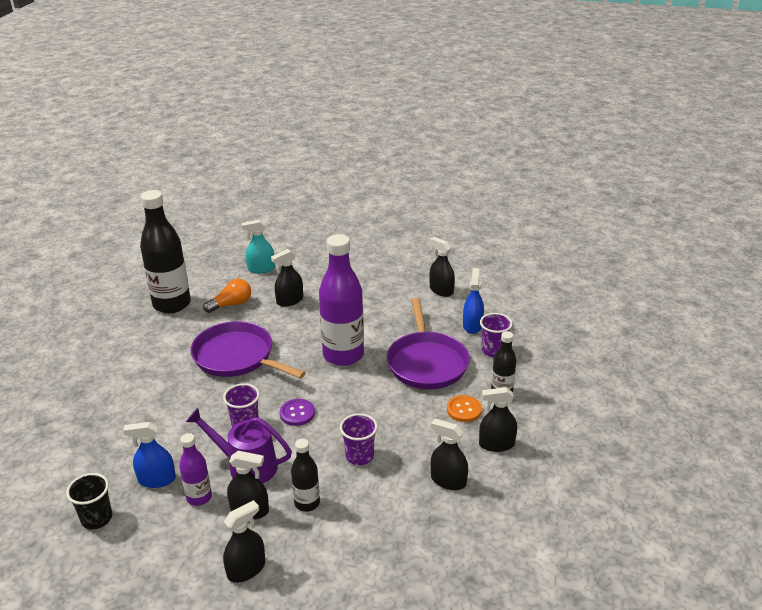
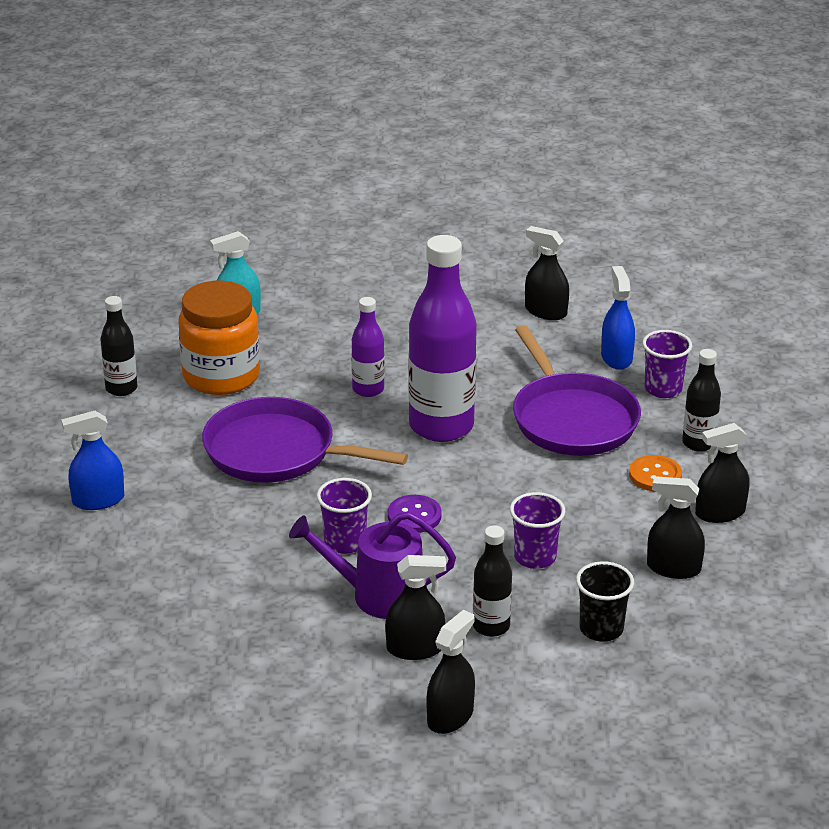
camera: 15 degrees left, 0 degrees up
(97, 518) = (198, 694): black cup -> black cup (601, 629)
(157, 479) = (255, 633): blue spray bottle -> blue spray bottle (98, 500)
(172, 304) = (121, 388): black bottle -> black bottle, size x0.51
(199, 497) = (332, 644): purple bottle -> purple bottle (368, 389)
(231, 304) = (221, 376): orange light bulb -> orange jar
(290, 300) = (313, 358): black spray bottle -> none

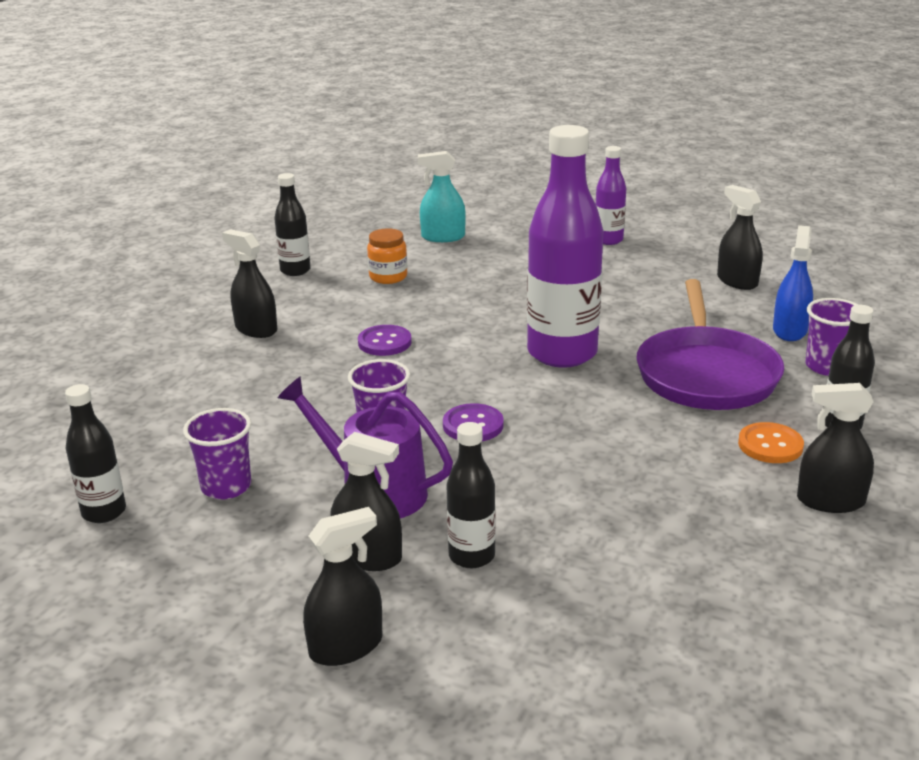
camera: 25 degrees right, 5 degrees down
(98, 500) = (192, 348): blue spray bottle -> none
(171, 672) = (104, 512): none -> black bottle
(221, 376) = (388, 277): orange jar -> orange jar, size x0.51
(276, 452) = (384, 342): purple pan -> purple button
(368, 389) = (513, 310): purple bottle -> purple bottle (608, 240)
(535, 557) = (574, 495): purple cup -> purple cup (226, 487)
(601, 629) = (601, 594): black cup -> none
(673, 568) = (736, 548): black spray bottle -> black spray bottle (256, 329)

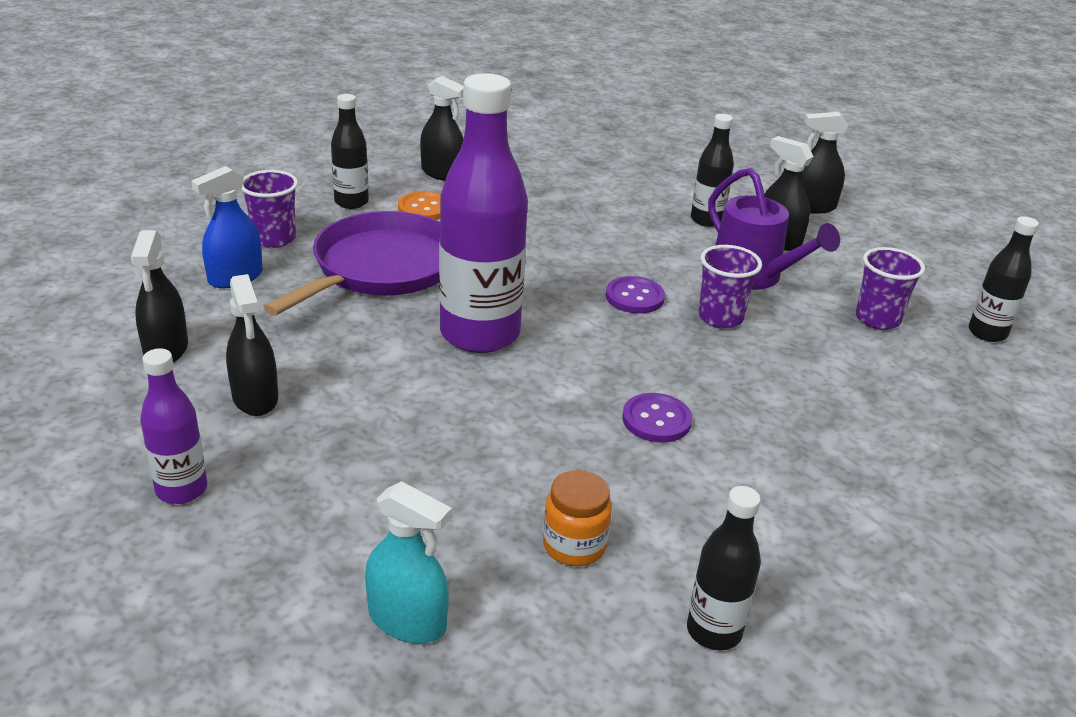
camera: 155 degrees left, 5 degrees up
(256, 329) = (813, 508): black spray bottle -> black spray bottle (255, 397)

